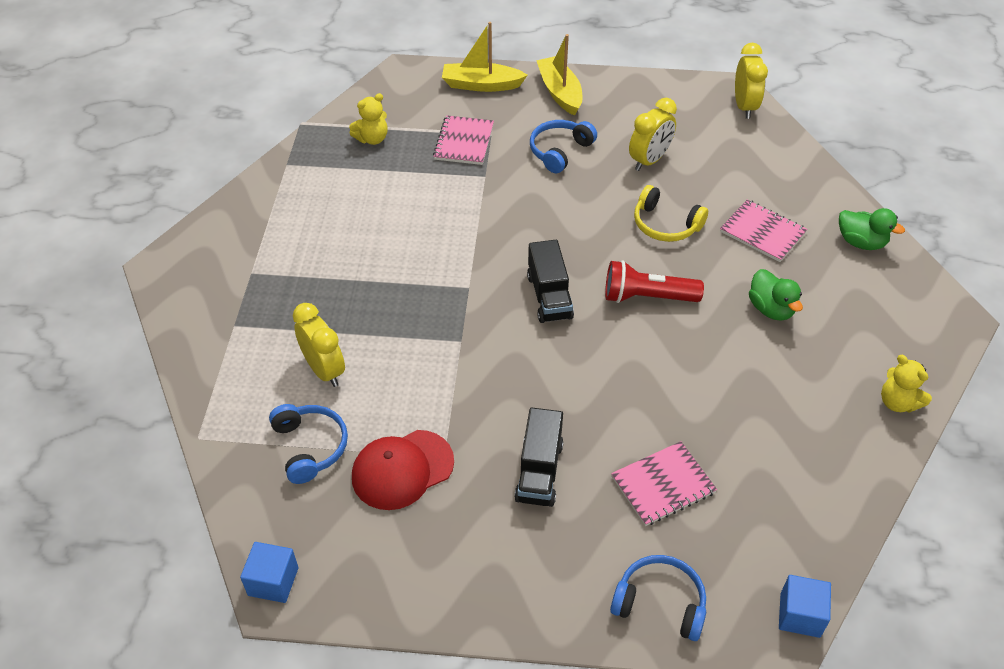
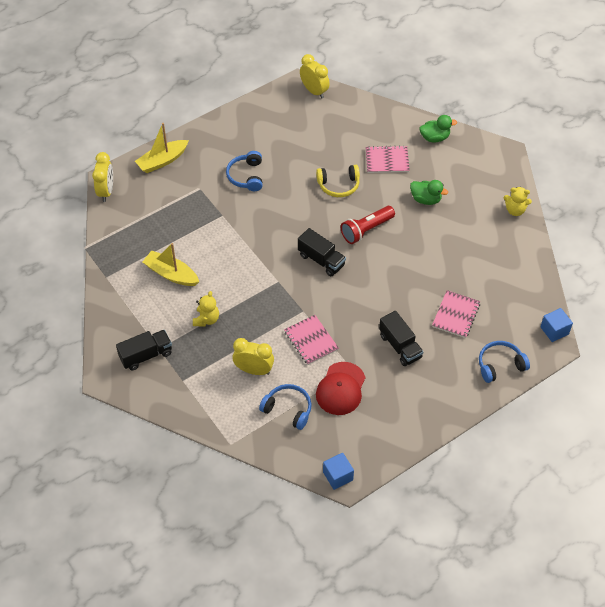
camera: 40 degrees left, 5 degrees up
(229, 271) = (146, 355): none -> black truck
(372, 139) = (137, 231): yellow teddy bear -> yellow teddy bear (206, 319)
(464, 142) = (190, 202): pink notebook -> pink notebook (311, 340)
(560, 92) = (210, 140): yellow boat -> yellow boat (171, 274)
(649, 160) = (297, 153): yellow clock -> yellow clock (106, 191)

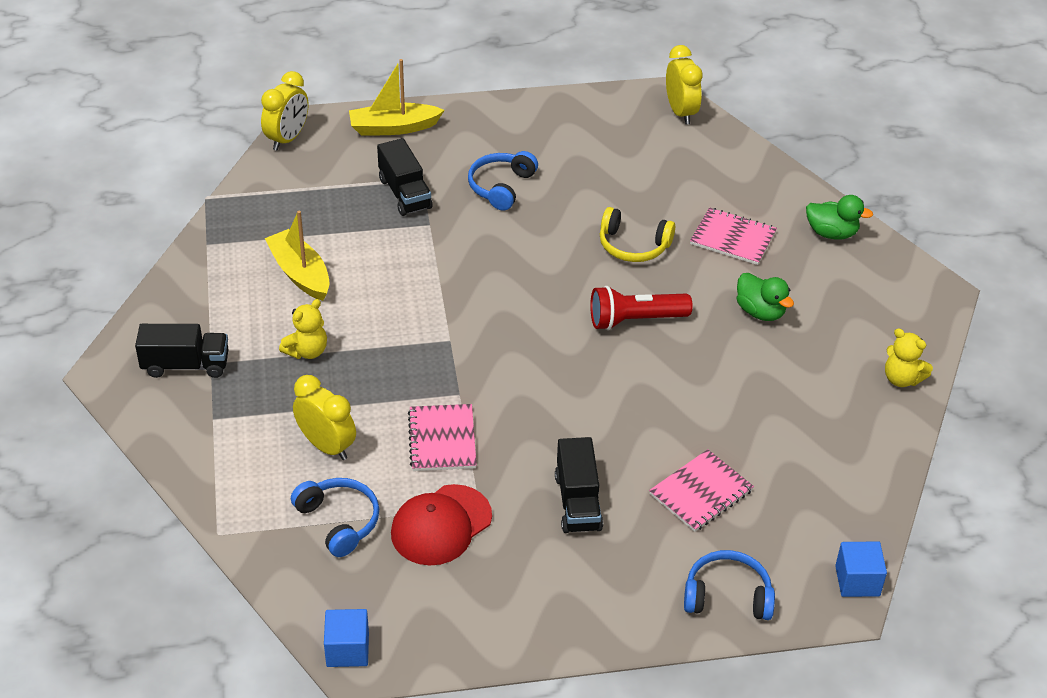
camera: 25 degrees right, 10 degrees down
(321, 260) = (536, 335): black truck -> black truck (405, 193)

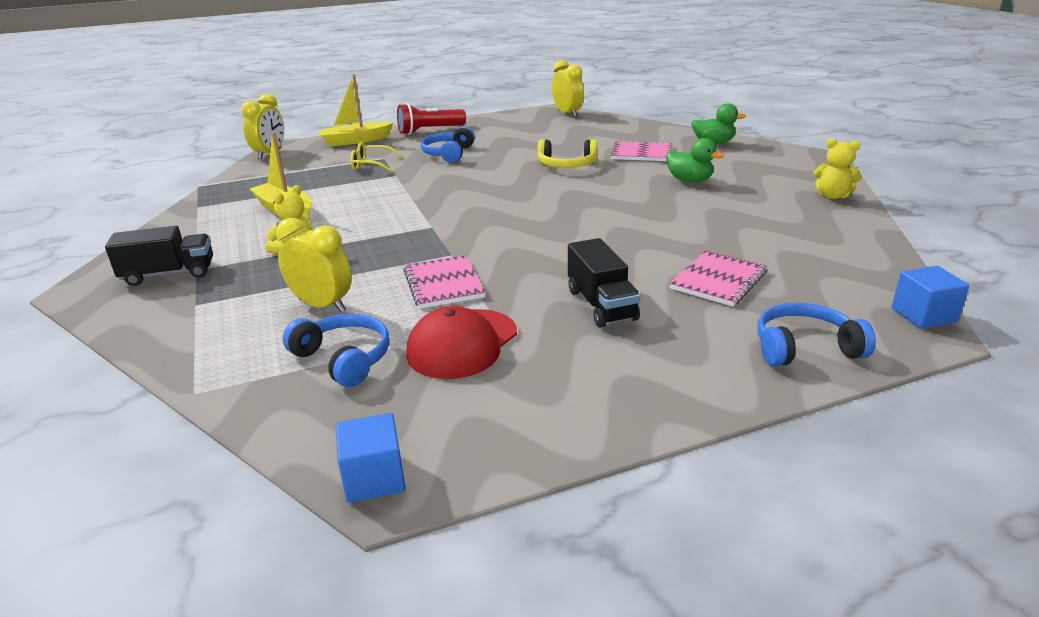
camera: 10 degrees left, 15 degrees down
(405, 193) = (371, 165): black truck -> yellow glasses
(635, 320) = (590, 197): red flashlight -> red flashlight (429, 131)

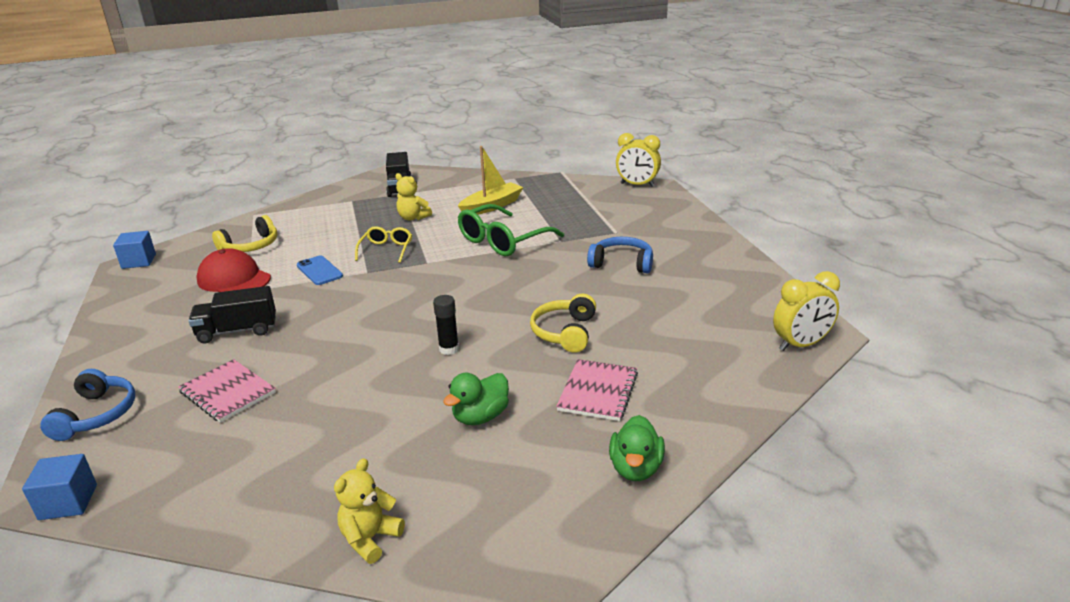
camera: 95 degrees right, 0 degrees up
(322, 305) = (321, 234): yellow clock -> none
(344, 358) = (251, 246): blue headphones -> yellow headphones
(355, 141) = (674, 215): yellow boat -> none
(371, 165) = (594, 228): yellow glasses -> yellow glasses (386, 250)
(387, 197) = (502, 241): none -> green glasses
(429, 131) = (711, 250): red flashlight -> none
(443, 284) = (319, 271): pink notebook -> blue phone
(604, 199) = (449, 349): none -> black glue stick

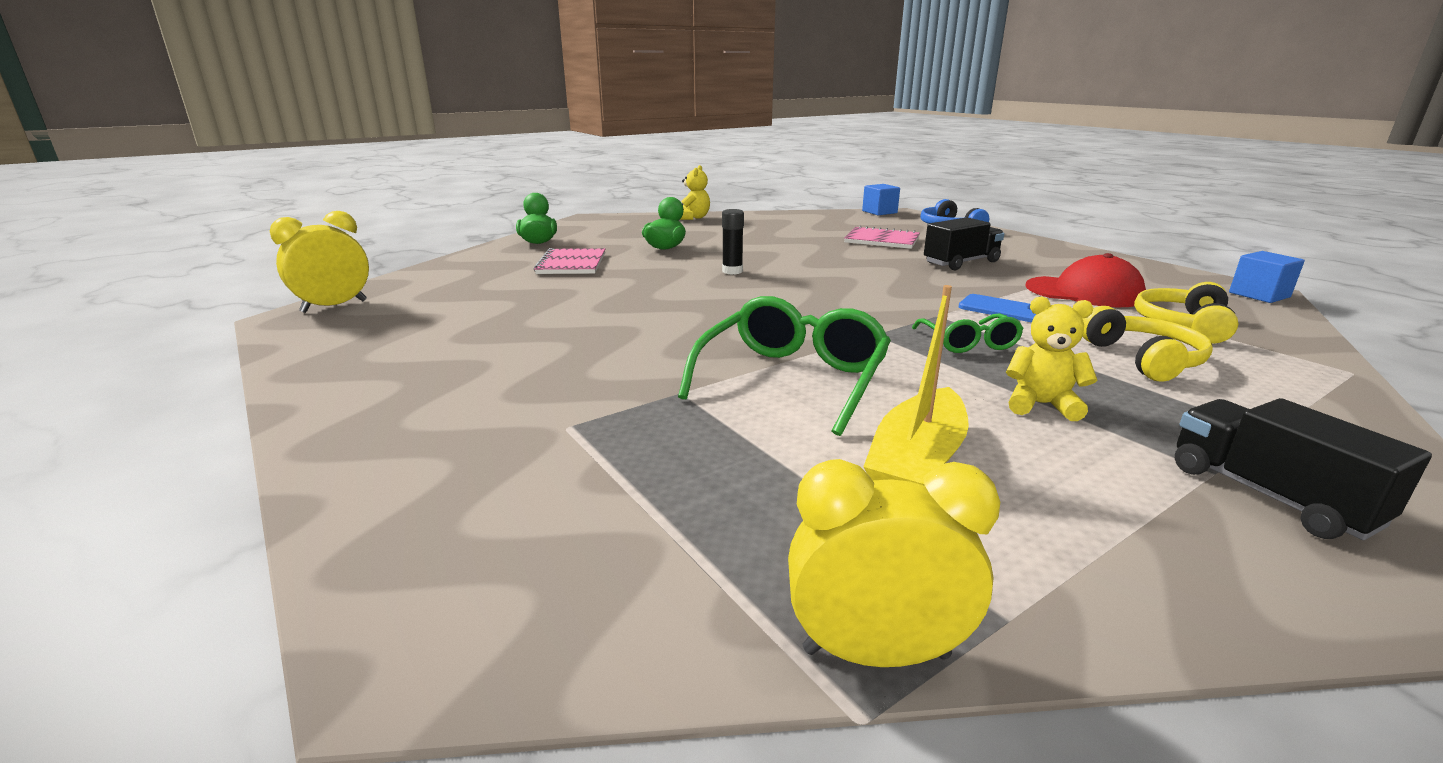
camera: 160 degrees right, 5 degrees down
(386, 250) = (969, 343): yellow glasses -> green glasses
(565, 332) = (617, 291): yellow headphones -> yellow headphones (1143, 359)
(622, 263) = (552, 366): blue headphones -> none
(637, 185) = (494, 656): yellow clock -> yellow clock (875, 653)

